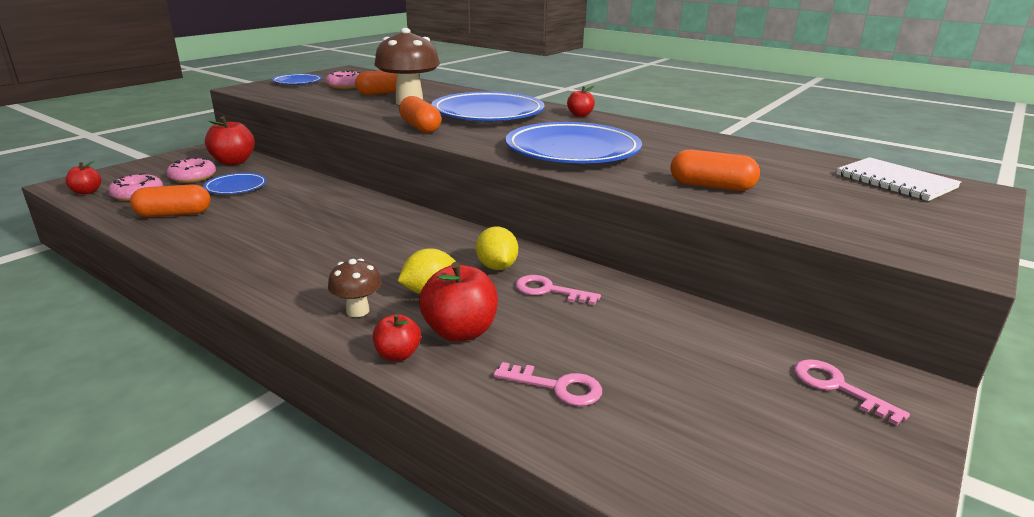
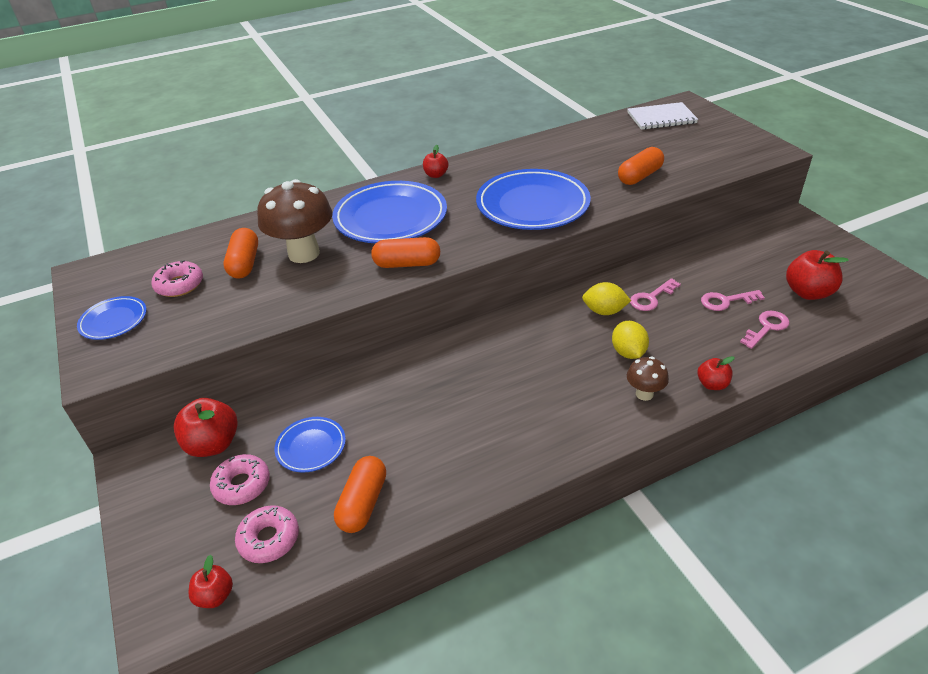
camera: 60 degrees left, 15 degrees up
(460, 331) = (692, 350): red apple -> red apple (808, 292)
(836, 387) = (789, 238): pink key -> pink key (726, 301)

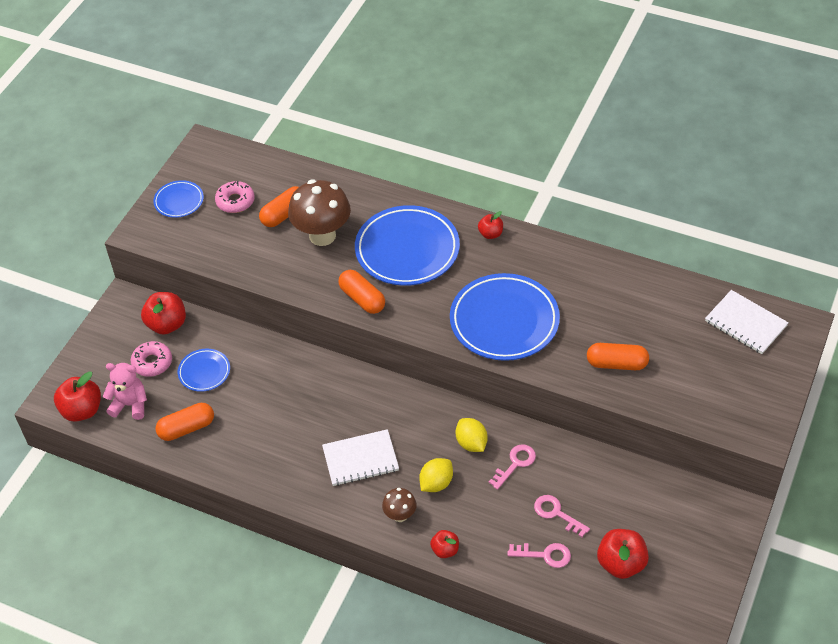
camera: 50 degrees right, 10 degrees up
(215, 596) = (82, 410): red apple -> red apple, size x1.73
(269, 539) = (130, 405): pink donut -> pink teddy bear
(550, 387) = (360, 459): none -> white notebook
(651, 298) = (515, 463): pink key -> pink key turned 120 degrees clockwise

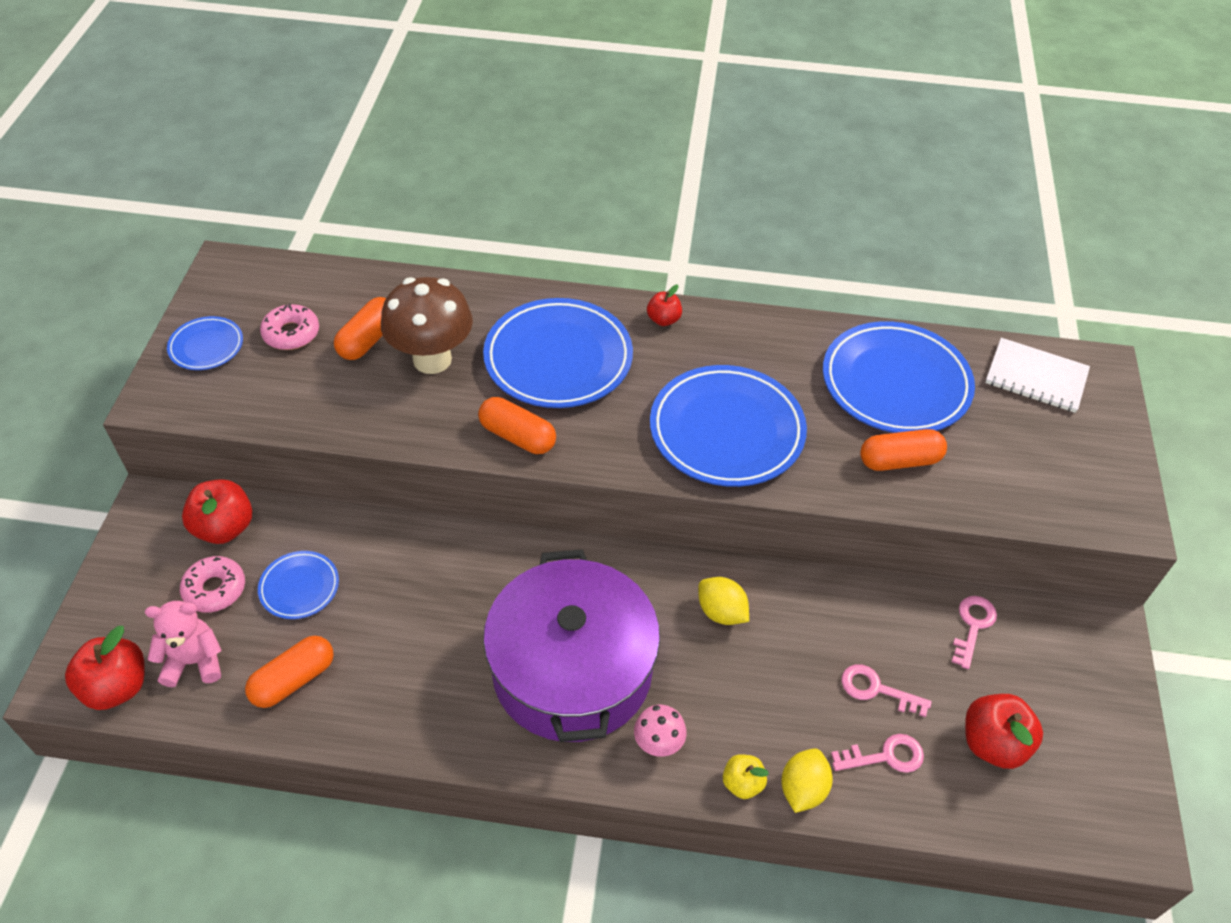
camera: 20 degrees left, 0 degrees up
(360, 459) = (572, 670): white notebook -> purple pot
(400, 515) = (658, 744): brown mushroom -> pink mushroom
(436, 483) = (693, 682): yellow lemon -> yellow lemon (802, 789)
(445, 550) = (742, 783): red apple -> yellow apple
(515, 463) = (792, 628): pink key -> pink key (973, 626)
(638, 309) = (895, 383): none -> blue plate

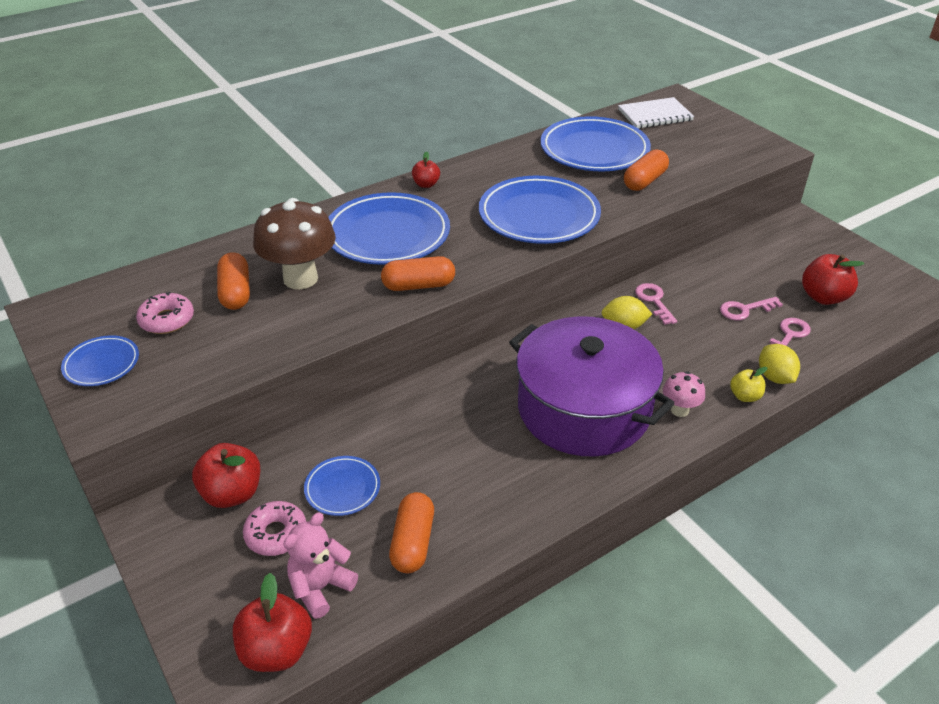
camera: 40 degrees left, 10 degrees down
(973, 626) = (747, 254): pink key -> pink key (654, 301)

